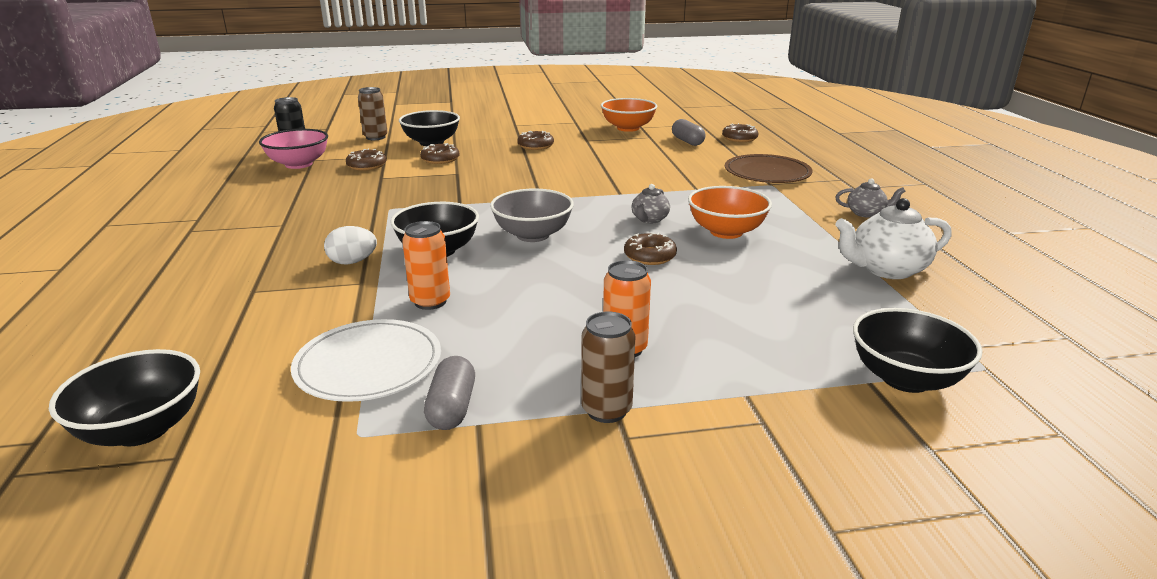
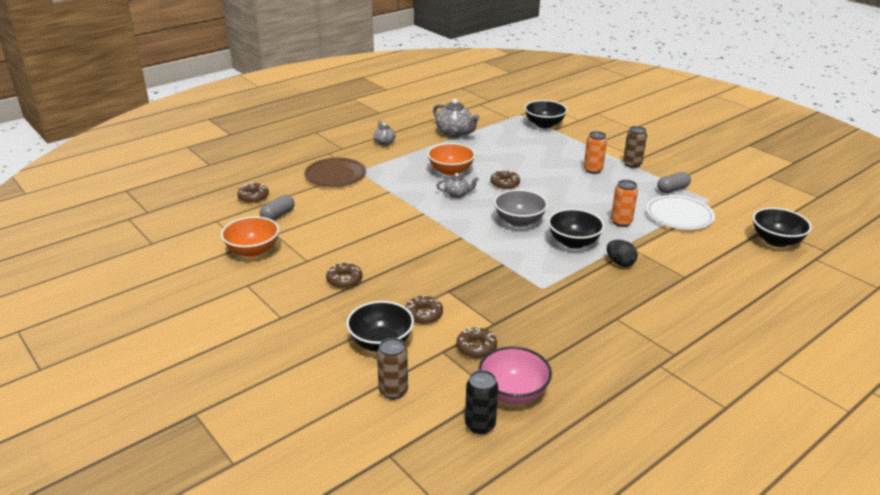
camera: 120 degrees left, 5 degrees up
(352, 262) = (620, 263): white egg -> black egg
(886, 269) = (455, 133): white teapot -> grey teapot

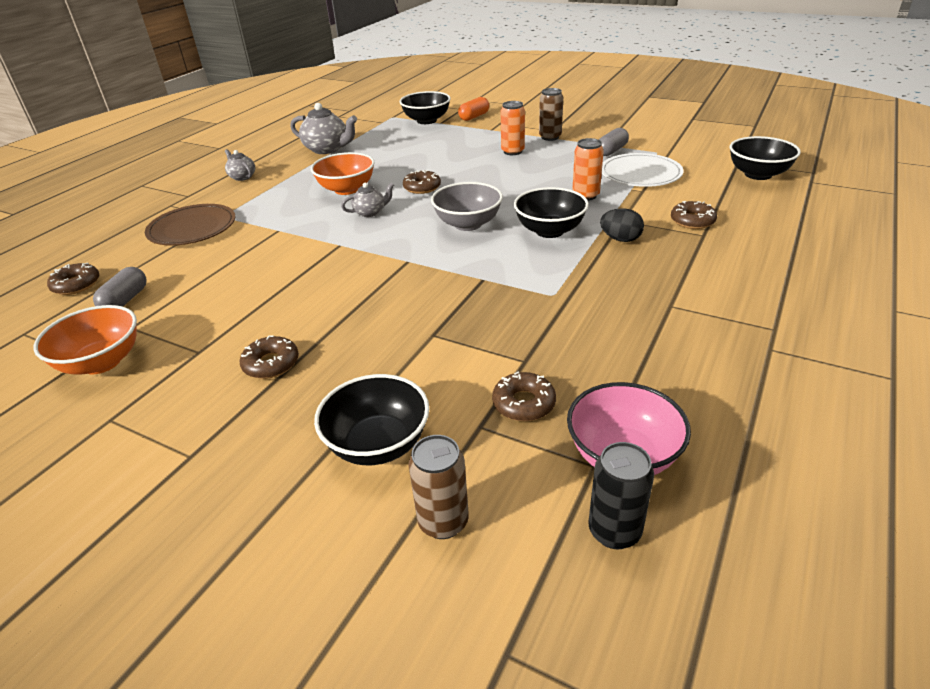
camera: 20 degrees left, 5 degrees up
(423, 314) = (418, 378): brown donut -> brown donut (692, 221)
(584, 130) = (474, 117): none -> orange capsule

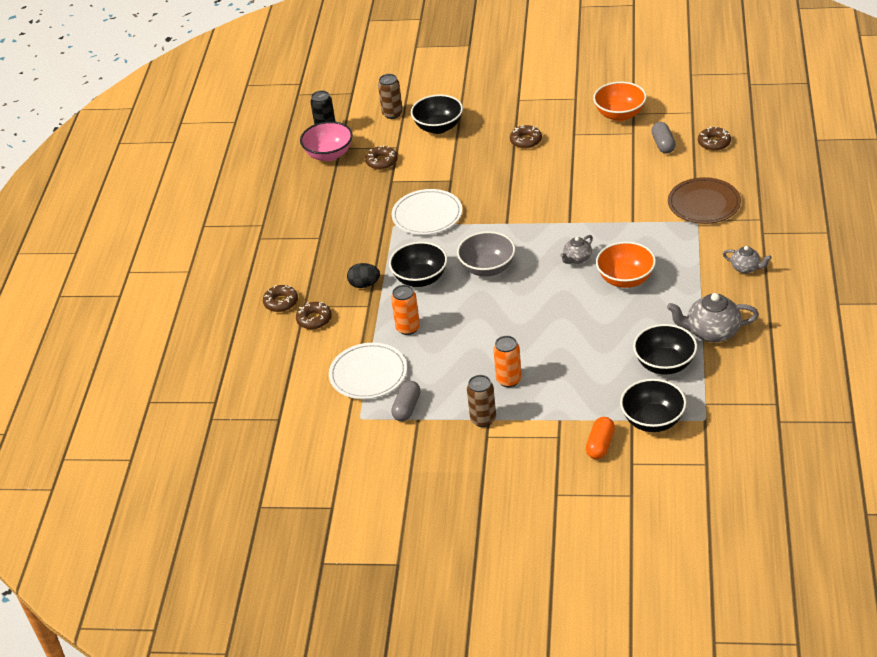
camera: 160 degrees right, 5 degrees up
(422, 187) = (559, 300): brown donut -> brown donut (281, 302)
(499, 295) = (427, 215): none -> white plate
(758, 174) = (261, 401): black bowl -> black bowl (664, 364)

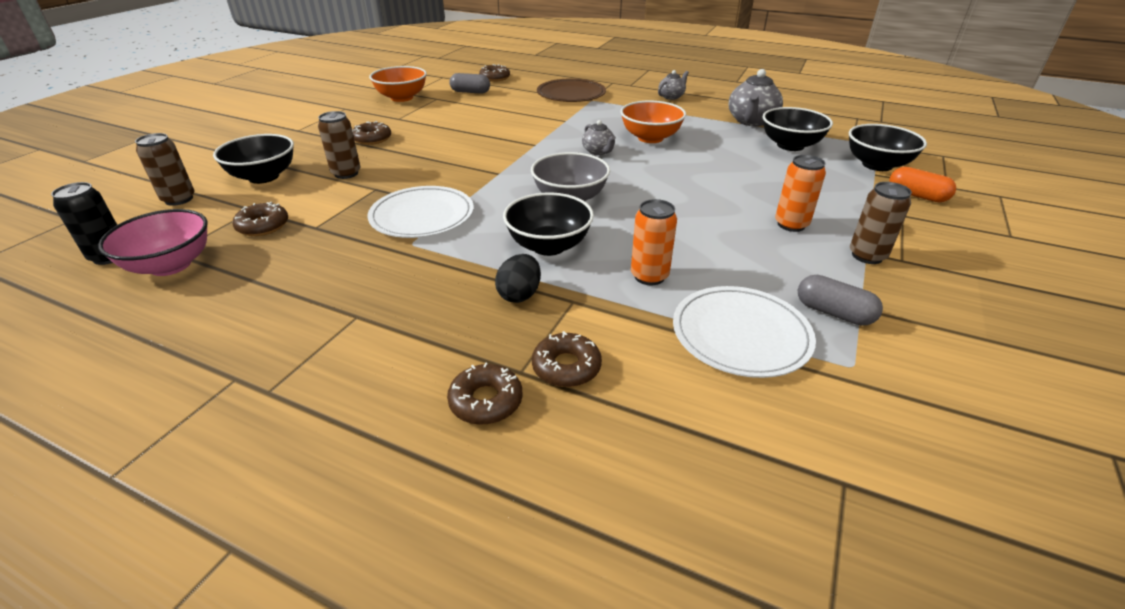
camera: 75 degrees left, 5 degrees down
(464, 157) = (346, 173): none -> brown can

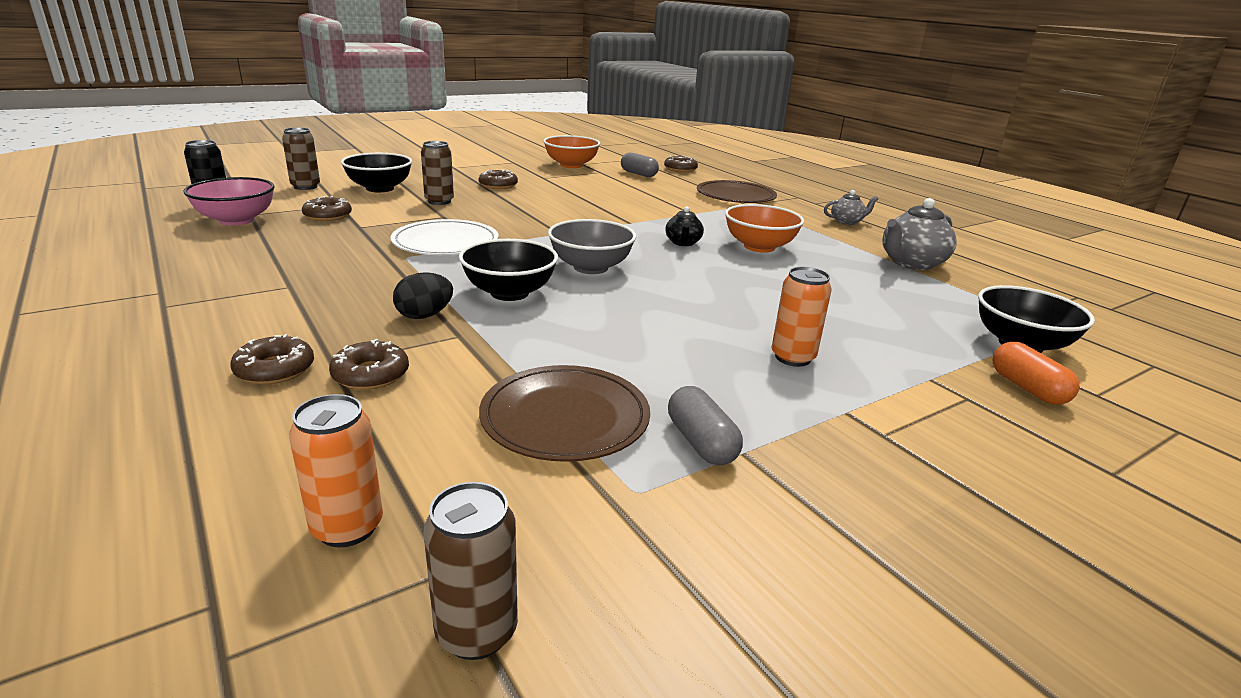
camera: 30 degrees right, 10 degrees down
(598, 152) = (683, 243): grey teapot -> black teapot
(649, 276) = (559, 343): orange can -> orange can (347, 527)
(741, 334) = (565, 417): white plate -> brown plate
(790, 145) = (924, 295): black bowl -> none
(867, 256) = (840, 414): brown can -> brown can (476, 632)

